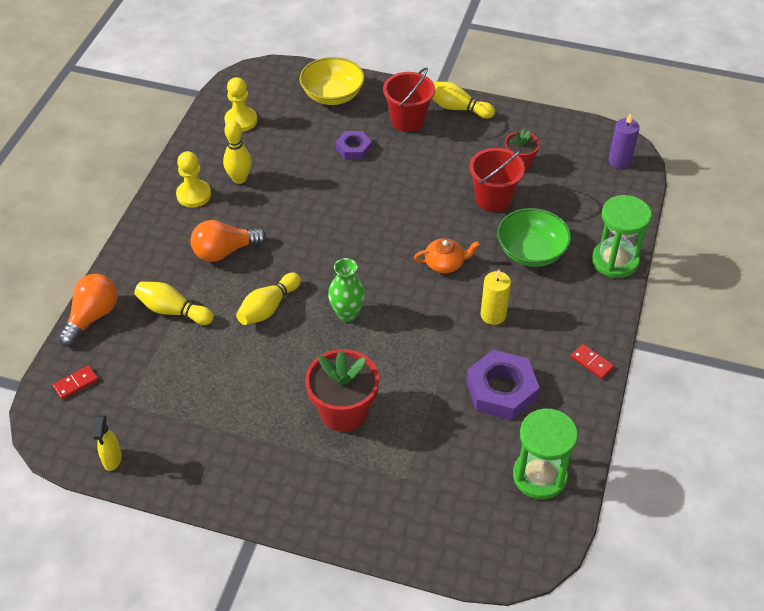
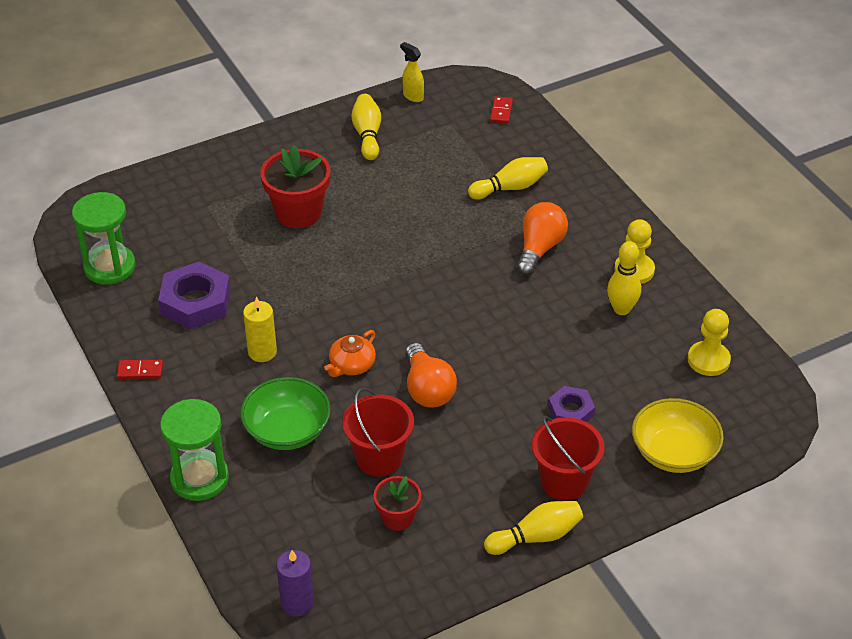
camera: 135 degrees right, 5 degrees down
(92, 317) = (557, 148): orange light bulb -> orange light bulb (427, 389)
(268, 307) = (446, 236): yellow bowling pin -> yellow bowling pin (367, 135)
(347, 314) = (381, 272): green vase -> none

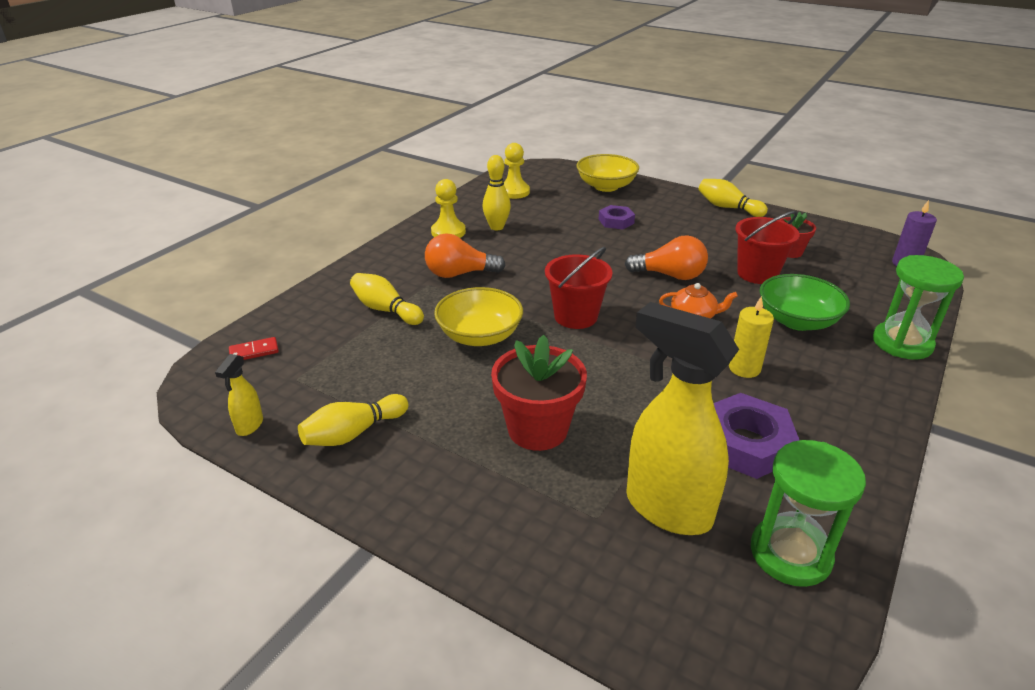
camera: 120 degrees left, 10 degrees down
(140, 371) = (872, 436): red domino -> none
(185, 236) = (666, 508): none -> yellow spray bottle
(427, 389) = (670, 275): orange light bulb -> orange light bulb turned 60 degrees clockwise
(429, 225) = (479, 336): none -> yellow bowl
(564, 481) = (676, 210): red bucket -> red bucket (575, 316)

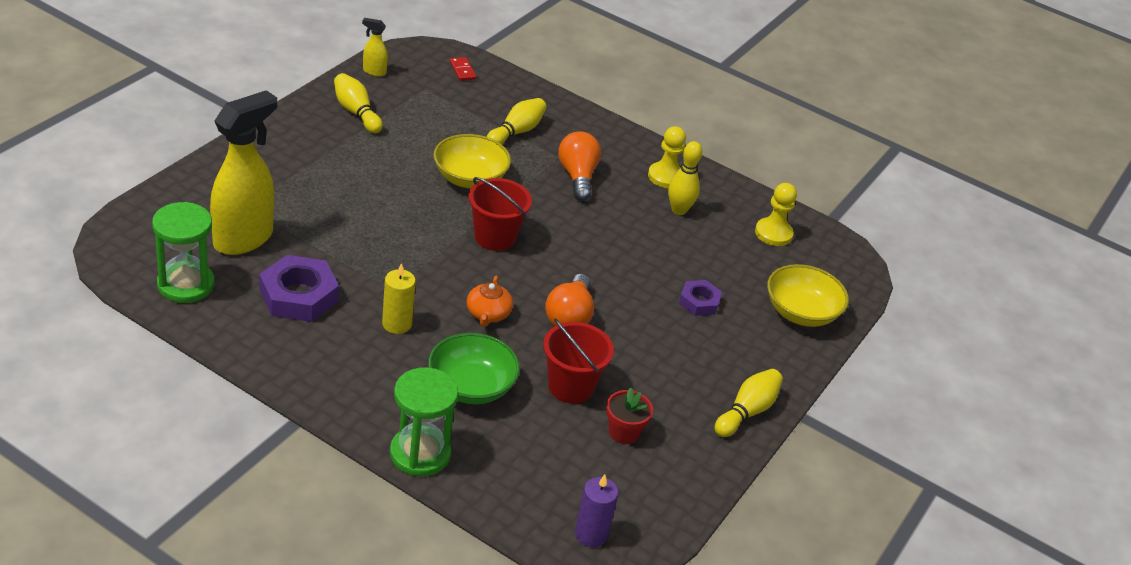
camera: 85 degrees right, 5 degrees up
(537, 429) = (341, 193): red flower pot -> none

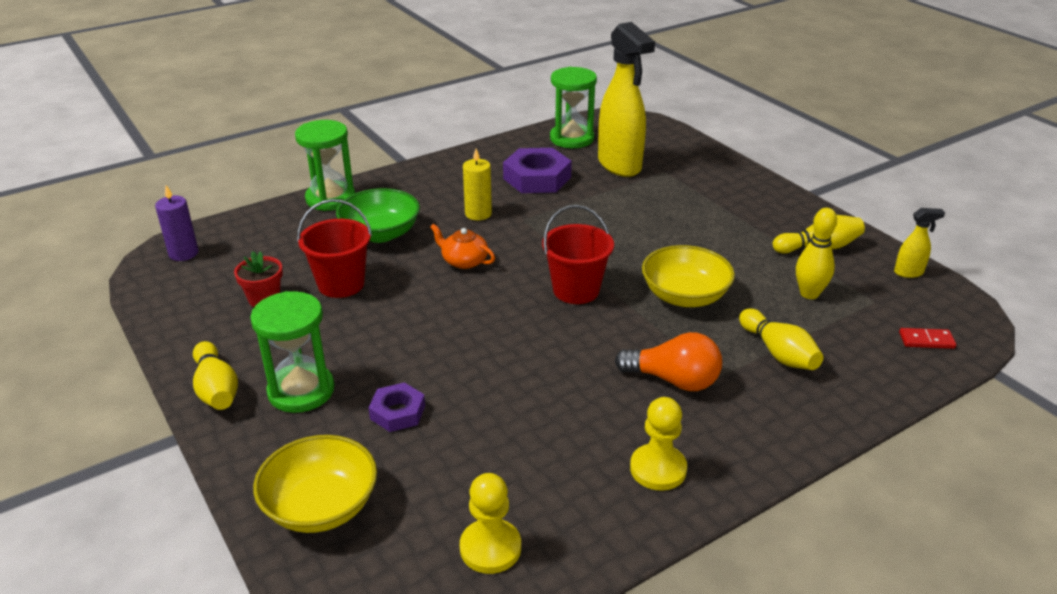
camera: 120 degrees right, 5 degrees down
(374, 72) = (909, 272): yellow spray bottle -> yellow spray bottle turned 45 degrees clockwise
(569, 316) = (432, 308): orange light bulb -> none
(679, 210) = (578, 456): yellow bowling pin -> yellow bowling pin (809, 294)
(714, 361) = (301, 391): none -> green hourglass

